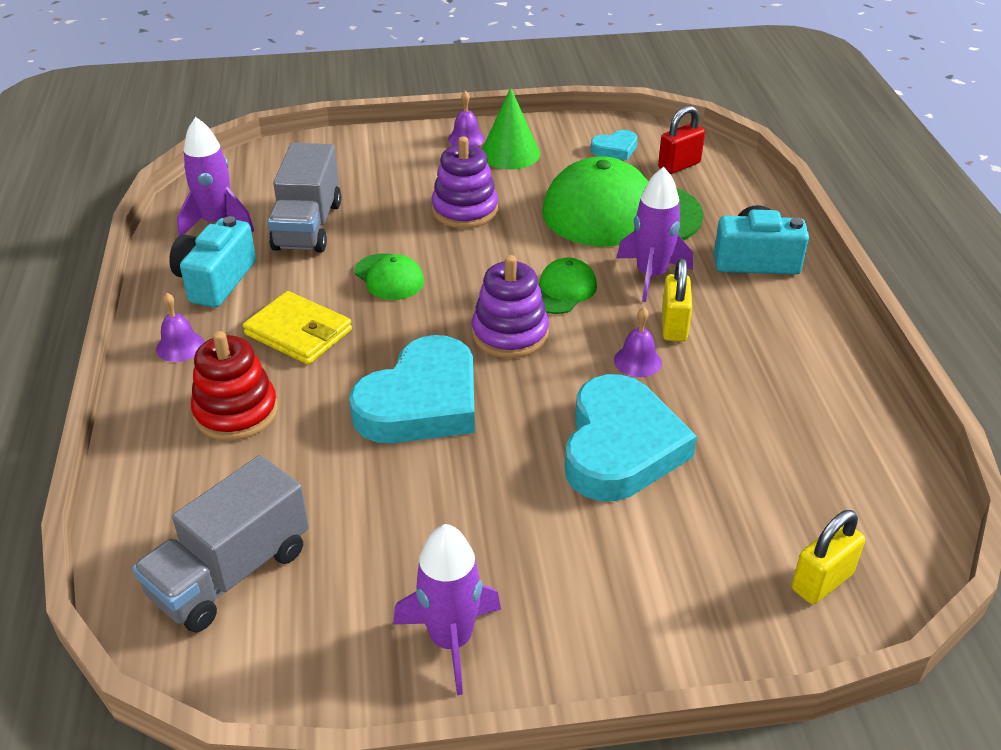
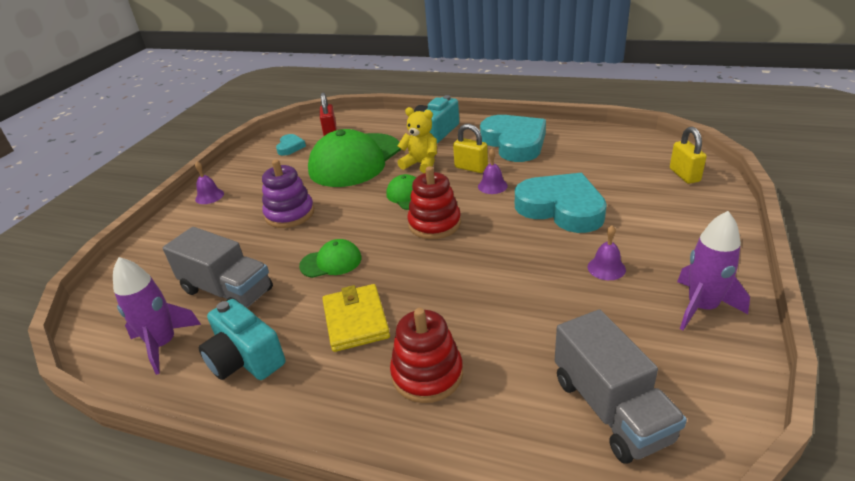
camera: 60 degrees left, 5 degrees down
(180, 346) = (316, 398): purple bell -> purple bell (606, 268)
(298, 332) = (356, 320): yellow wallet -> yellow wallet turned 75 degrees counterclockwise
(421, 402) = (476, 274): turquoise heart -> turquoise heart (514, 143)
(510, 153) = (248, 183): green cone -> none
(510, 334) = (434, 224): purple stacking toy -> red stacking toy
(651, 275) = (421, 164): purple rocket -> yellow teddy bear

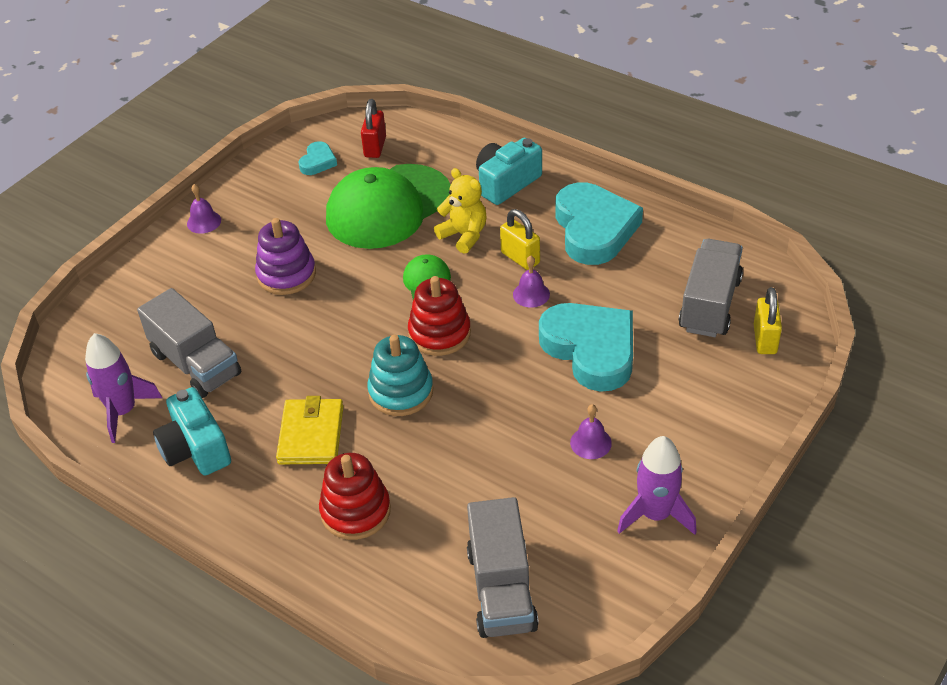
camera: 15 degrees right, 10 degrees up
(331, 262) = (310, 356): green cap -> none
(422, 269) = (401, 392): none -> turquoise stacking toy
(628, 165) = (709, 304): none -> grey truck

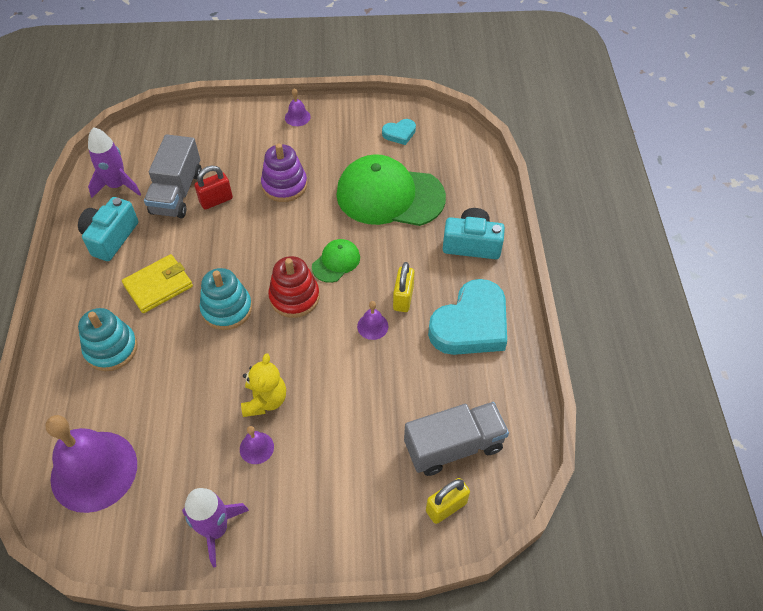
camera: 50 degrees right, 10 degrees up
(355, 511) = (111, 348): red stacking toy -> turquoise stacking toy
(375, 147) = (441, 152): red padlock -> red padlock (216, 200)
(464, 235) = (398, 253): yellow teddy bear -> yellow teddy bear (265, 400)
(501, 589) = (94, 471): grey truck -> purple bell
(591, 349) = (346, 395): turquoise heart -> none

